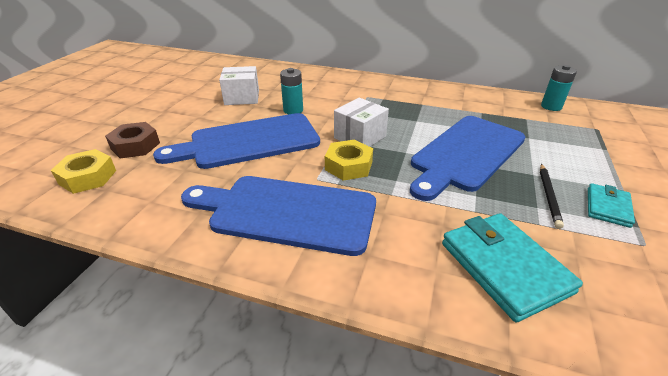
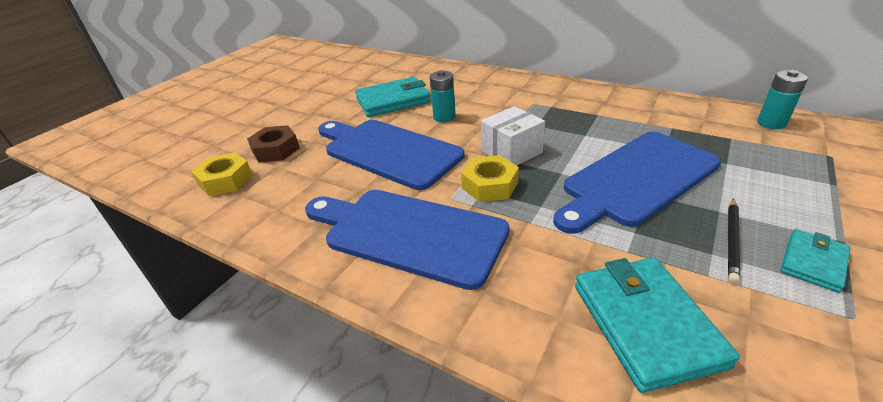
camera: 15 degrees right, 0 degrees up
(242, 97) = (393, 101): white box -> turquoise wallet
(248, 142) = (388, 151): blue cutting board -> blue cutting board turned 45 degrees clockwise

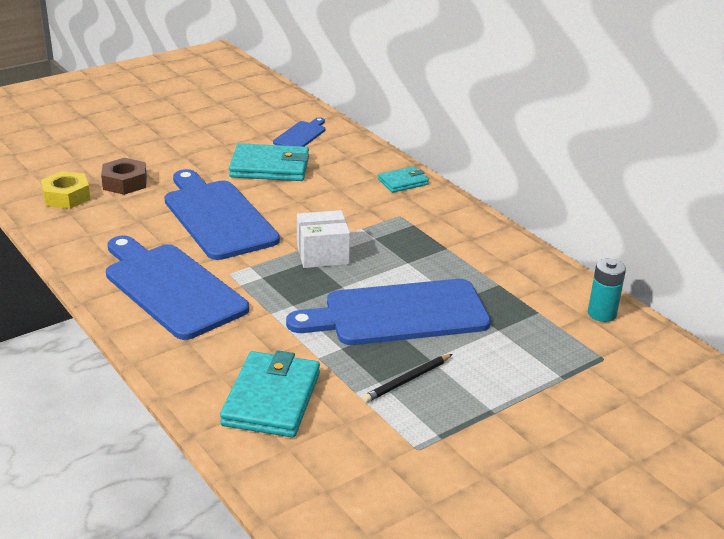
camera: 20 degrees right, 5 degrees down
(394, 73) = (301, 135): none -> blue cutting board
(444, 117) = (300, 201): turquoise battery -> none
(490, 185) = (271, 275): yellow nut -> none
(813, 262) = (445, 414): turquoise wallet -> turquoise wallet (403, 182)

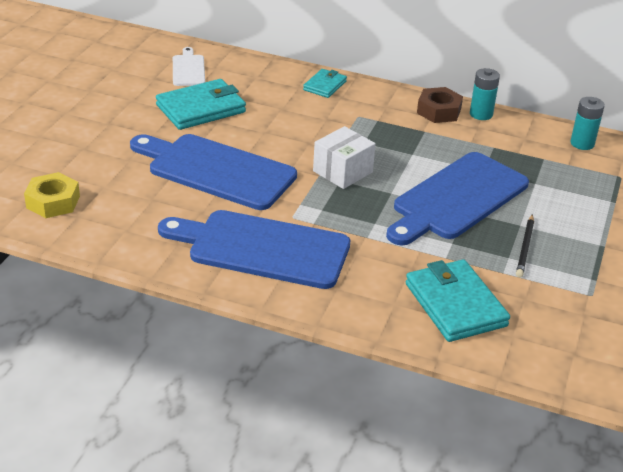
camera: 35 degrees left, 5 degrees up
(125, 182) = (90, 168): brown nut -> brown nut (438, 111)
(301, 135) = (188, 69): blue cutting board -> white cutting board
(525, 252) = (481, 114): none -> turquoise battery

